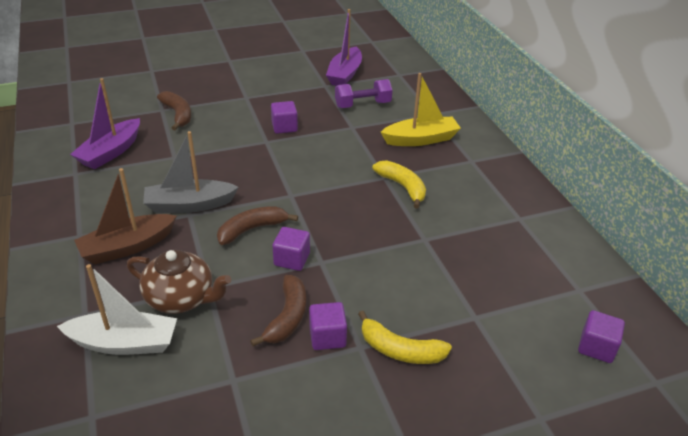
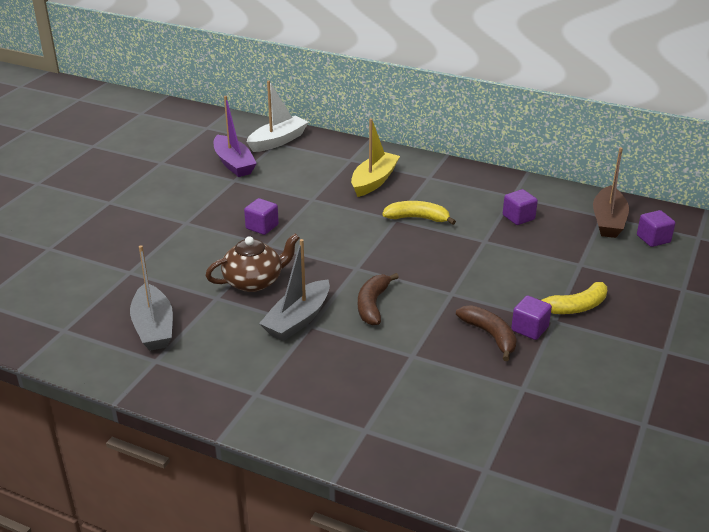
camera: 45 degrees left, 5 degrees down
(111, 152) = (153, 327): purple boat -> grey boat
(124, 343) = (425, 422): white boat -> white boat (277, 141)
(128, 247) = (309, 374): brown boat -> brown boat (608, 221)
(178, 115) = (153, 267): brown banana -> none
(181, 298) = (409, 374): brown teapot -> brown teapot (254, 281)
(292, 259) = (432, 304): purple cube -> purple cube (518, 217)
(362, 105) = (290, 179): purple dumbbell -> none

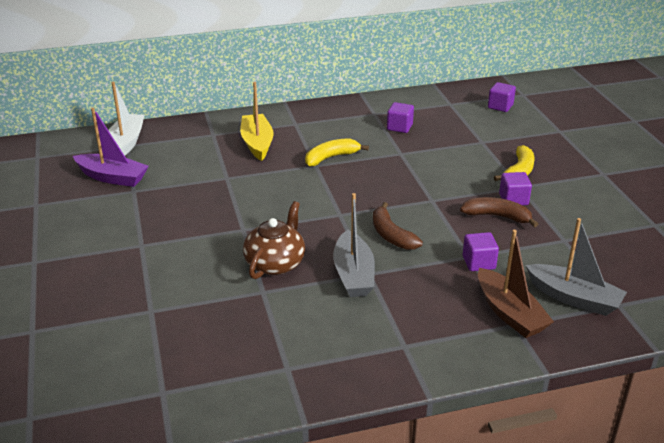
camera: 40 degrees left, 0 degrees up
(153, 327) = (244, 343): grey boat -> grey boat (573, 298)
(262, 227) = (217, 218): purple cube -> purple cube (478, 263)
(608, 221) = (458, 106): brown boat -> brown boat (509, 313)

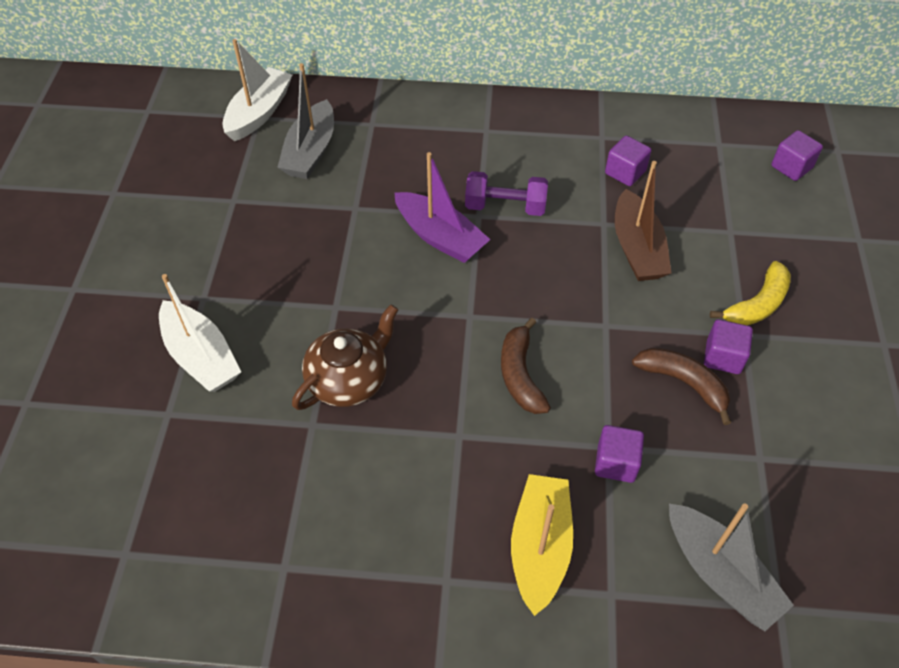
camera: 20 degrees right, 20 degrees up
(112, 177) = (218, 170): purple boat -> purple boat (440, 237)
(158, 275) = (201, 356): none -> white boat
(257, 143) = (420, 155): yellow boat -> yellow boat (540, 547)
(331, 157) = (505, 207): yellow banana -> purple dumbbell
(353, 274) = (438, 430): grey boat -> grey boat (311, 151)
(509, 313) = (614, 570): brown boat -> brown boat (637, 248)

